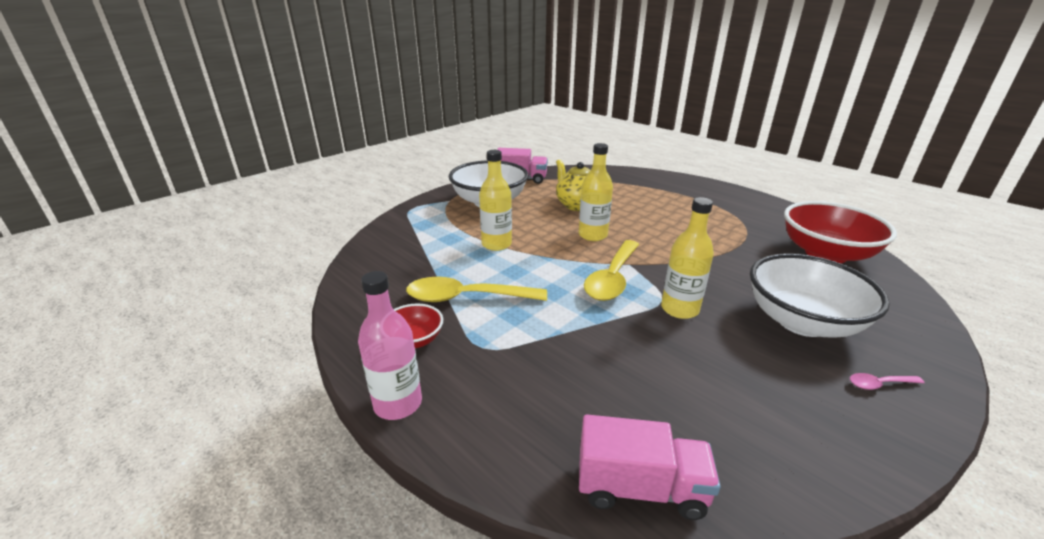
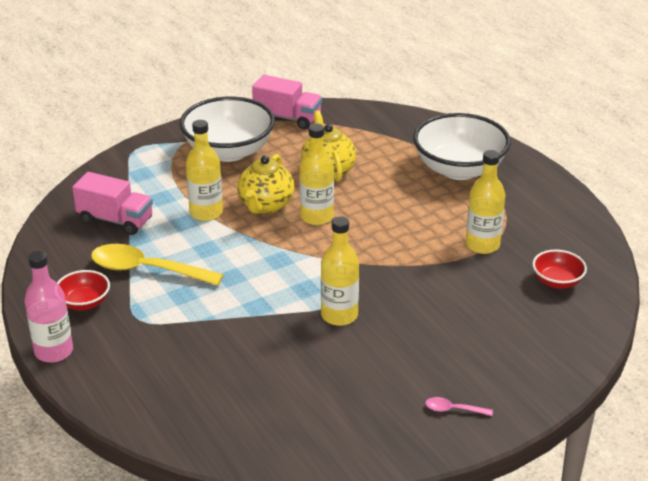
camera: 15 degrees right, 5 degrees up
(544, 233) = (265, 205): none -> yellow teapot
(612, 278) = (299, 272): yellow spoon -> none
(640, 488) = (198, 437): pink truck -> pink truck (115, 220)
(740, 237) = (482, 245): none -> yellow bottle
(802, 322) = (445, 347): white bowl -> white bowl (459, 169)
(825, 254) = (557, 282): red bowl -> red bowl, size x0.49

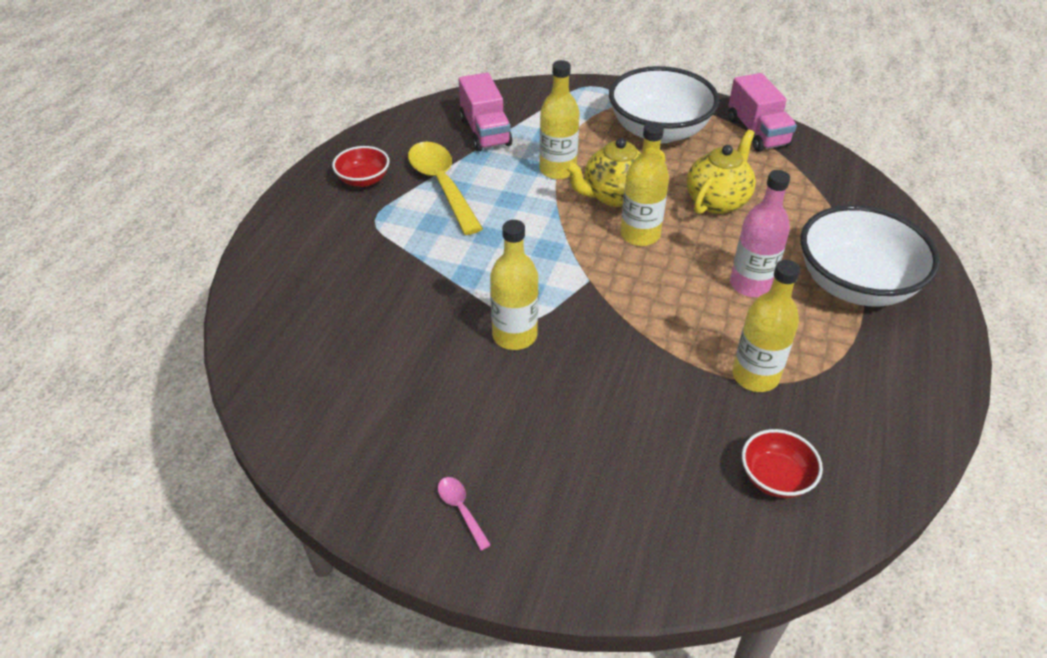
camera: 50 degrees right, 10 degrees up
(54, 351) = (288, 201): pink bottle -> pink bottle (750, 284)

